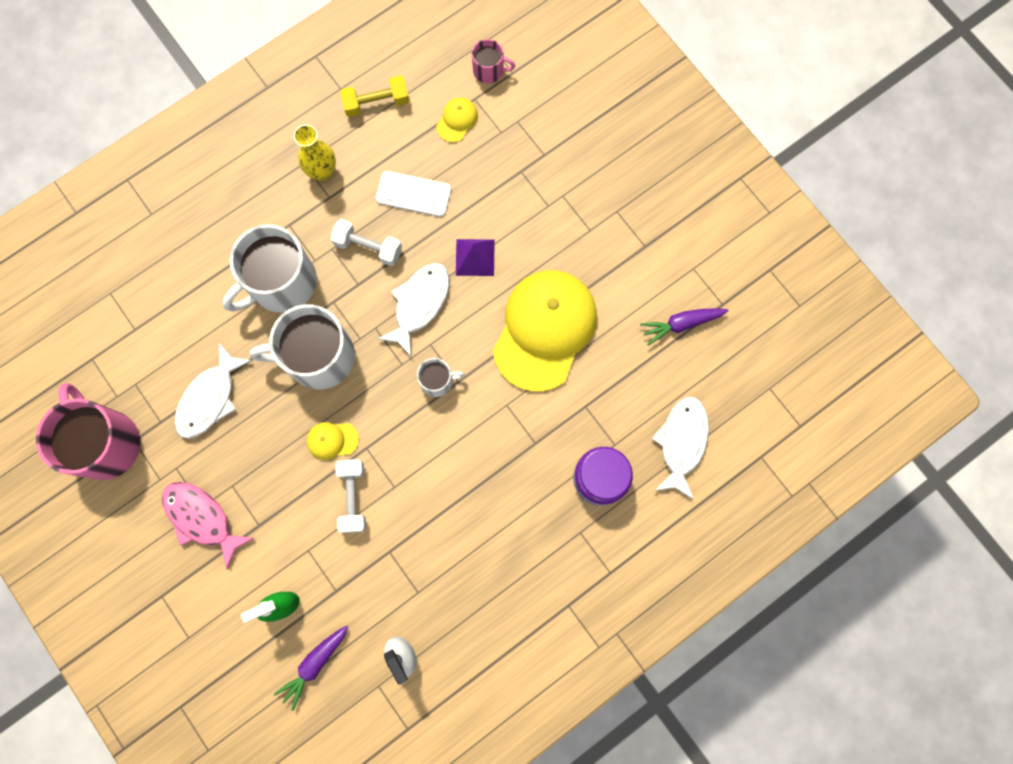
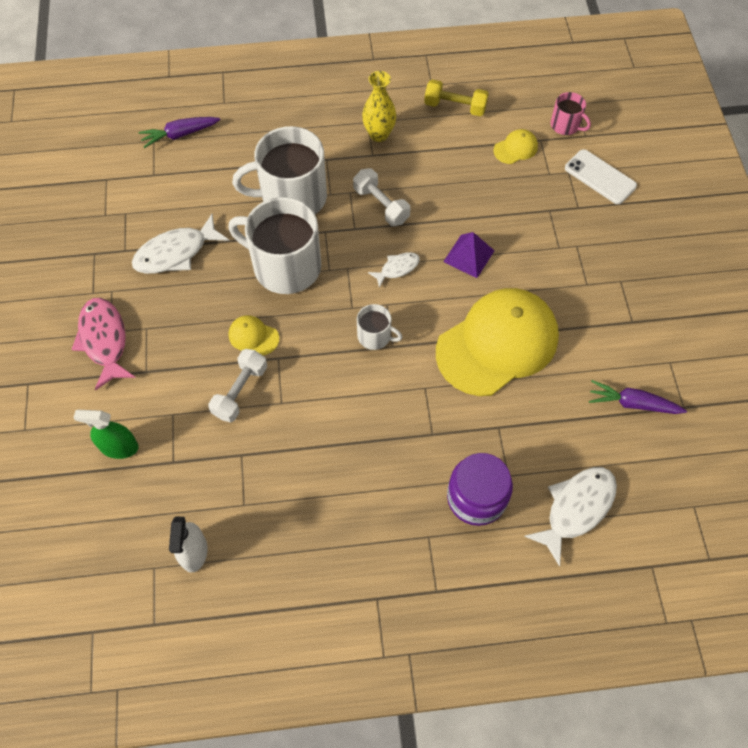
camera: 30 degrees right, 15 degrees down
(106, 443) = (72, 244): pink mug -> none
(314, 664) = (112, 514): purple carrot -> purple carrot (180, 135)
(413, 194) = (444, 184): white phone -> white phone (600, 177)
(419, 304) = (397, 268): white fish -> white fish, size x0.55

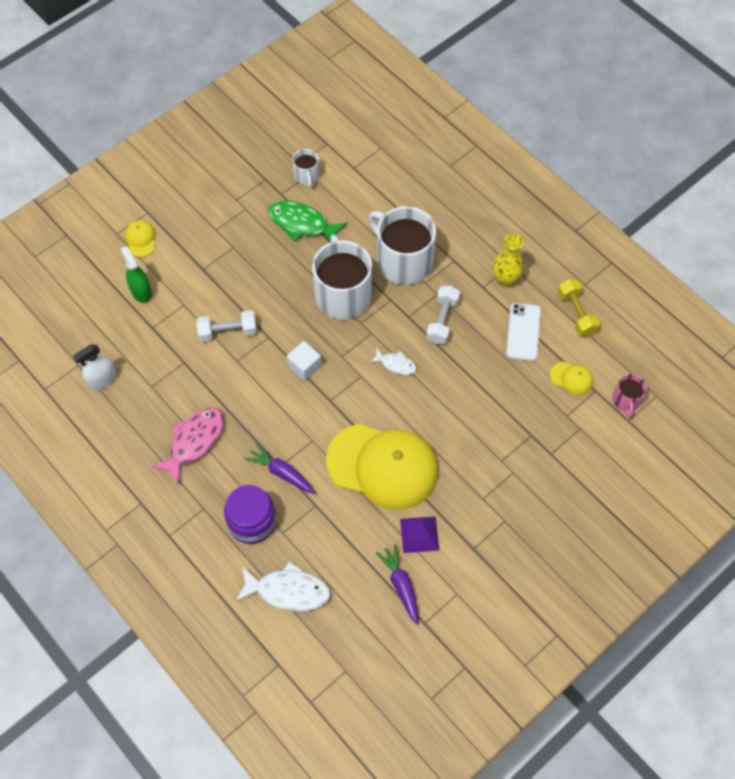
camera: 55 degrees right, 0 degrees up
(104, 340) = (207, 231): pink fish -> pink fish (194, 442)
(176, 253) = (302, 224): white fish -> green fish
(180, 135) = (399, 159): purple carrot -> purple carrot (281, 472)
(253, 336) = (273, 312): yellow cap -> yellow cap (141, 239)
(338, 346) = (304, 366): none -> white cube
(375, 336) = (329, 384): white mug -> white mug (307, 176)
(468, 256) = (444, 404): purple pyramid -> purple pyramid (419, 534)
(600, 177) = (594, 453): white phone -> white phone (523, 332)

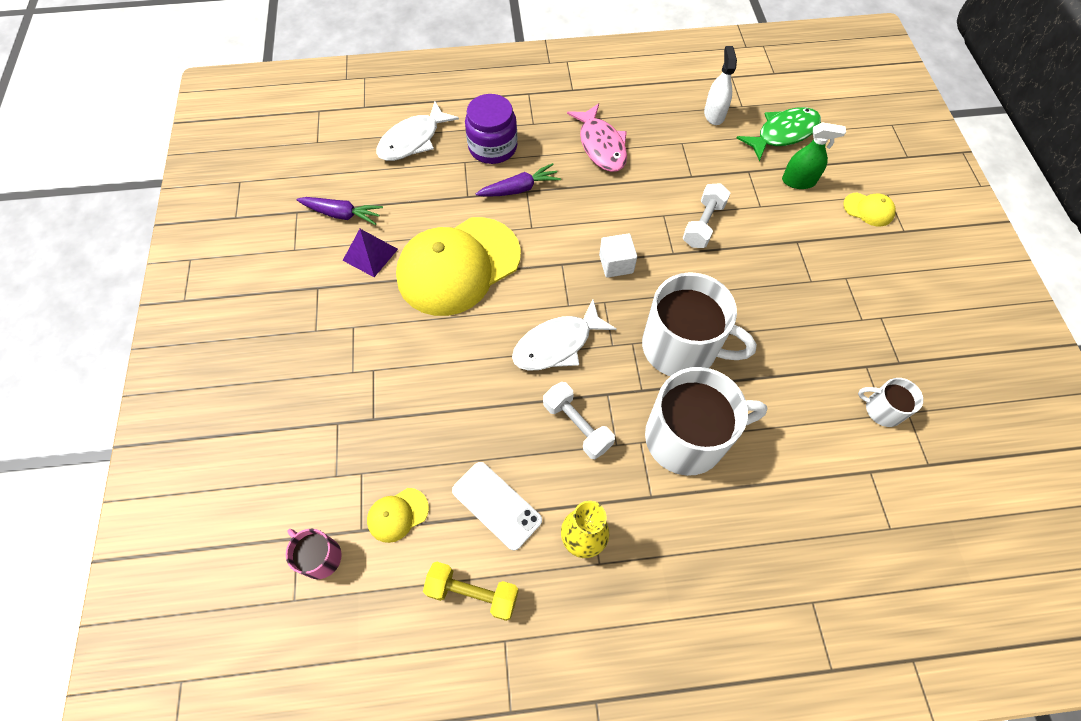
camera: 125 degrees right, 0 degrees up
(302, 224) = (807, 363): green fish -> green fish (783, 134)
(396, 364) = (557, 344): white fish -> white fish, size x1.82

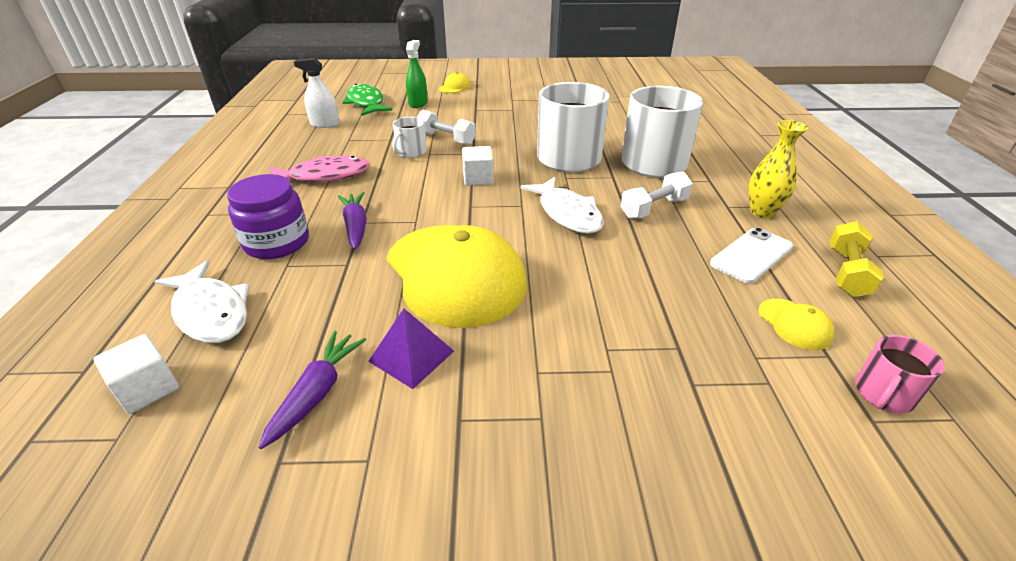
camera: 85 degrees left, 25 degrees down
(349, 139) = (147, 389): none -> white cube
(882, 409) = (616, 102): white mug -> white mug (411, 152)

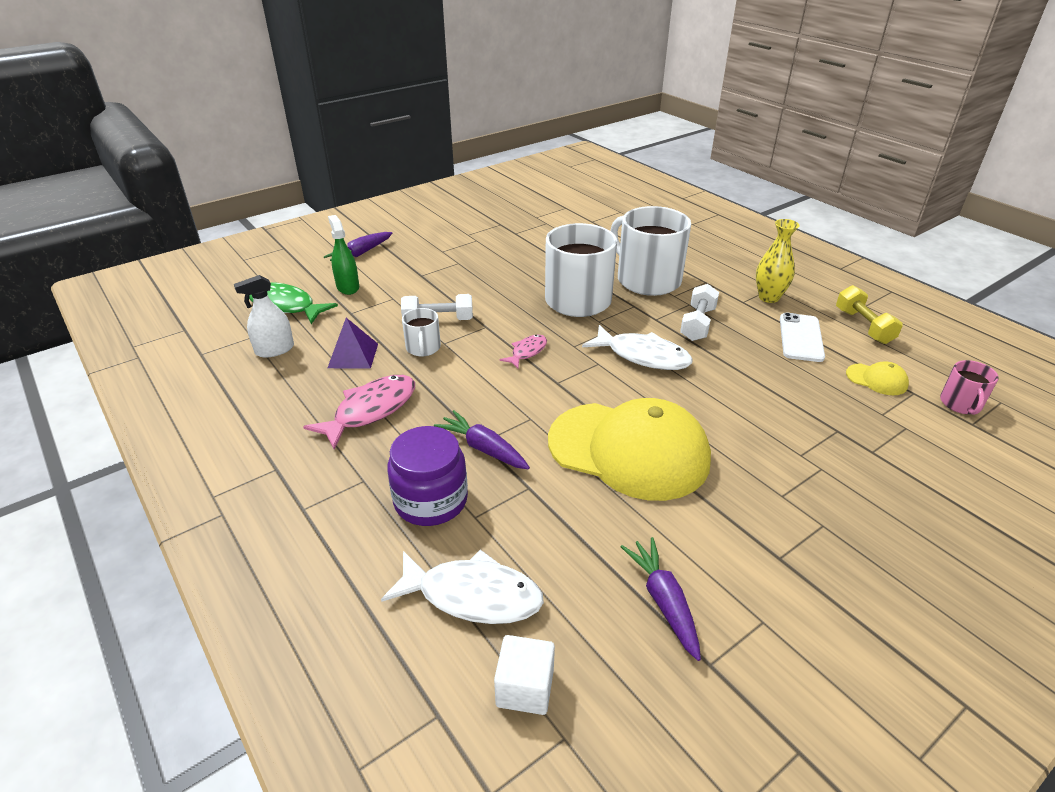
camera: 35 degrees left, 0 degrees up
(411, 356) = (689, 533): purple pyramid -> purple pyramid (353, 355)
(454, 87) = (360, 254): yellow cap -> purple carrot
(478, 178) = (527, 352): white cube -> pink fish

